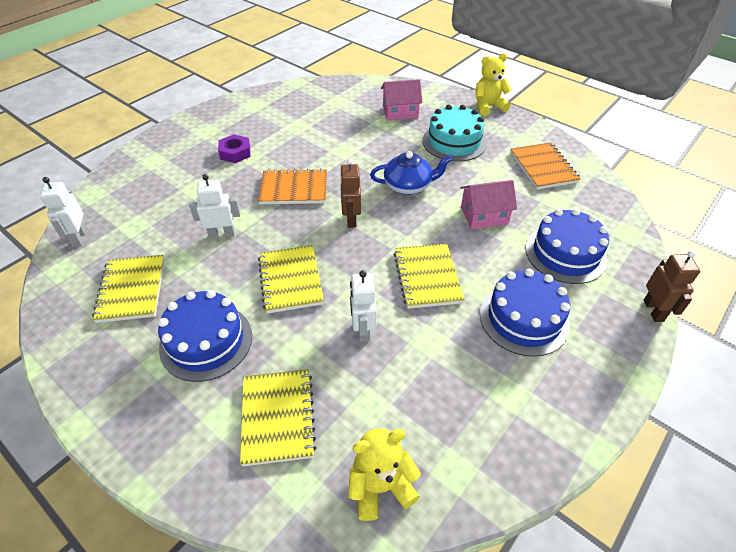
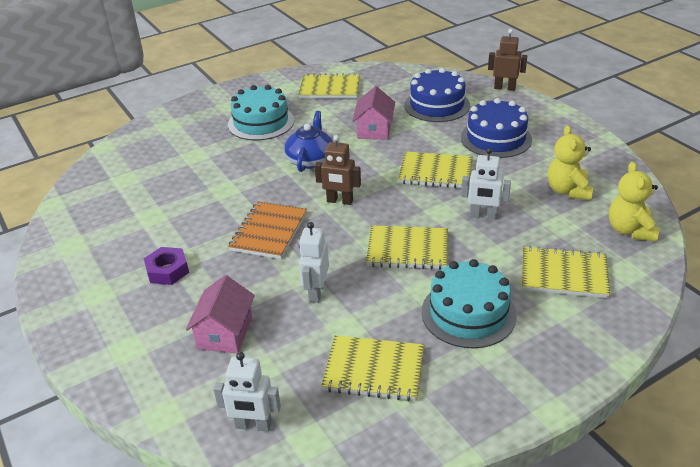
camera: 70 degrees left, 10 degrees down
(206, 341) = (468, 313): blue cake -> turquoise cake
(400, 112) = (184, 143): pink house -> pink house (225, 333)
(488, 106) = (219, 93): yellow teddy bear -> yellow teddy bear (568, 191)
(543, 167) = (329, 88): orange notebook -> yellow notebook

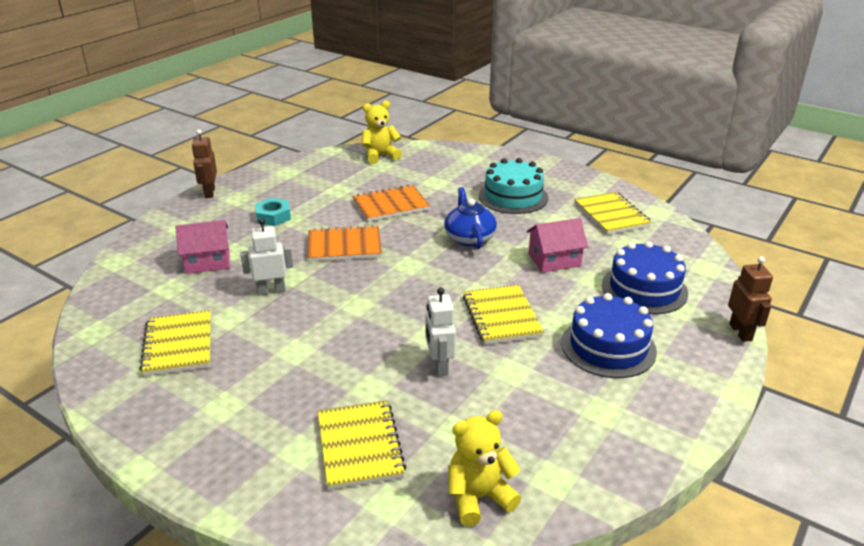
camera: 65 degrees right, 5 degrees down
(167, 270) = (273, 216): purple nut -> turquoise nut
(215, 190) = (390, 205): none -> orange notebook
(253, 425) = (109, 301): white robot -> none
(310, 160) = (469, 238): blue teapot -> blue teapot turned 90 degrees counterclockwise
(340, 201) = (411, 270): brown robot -> brown robot (209, 193)
(407, 250) = (354, 327): yellow notebook -> none
(468, 313) = (270, 386): turquoise cake -> none
(568, 191) = (533, 426): yellow teddy bear -> yellow teddy bear (380, 156)

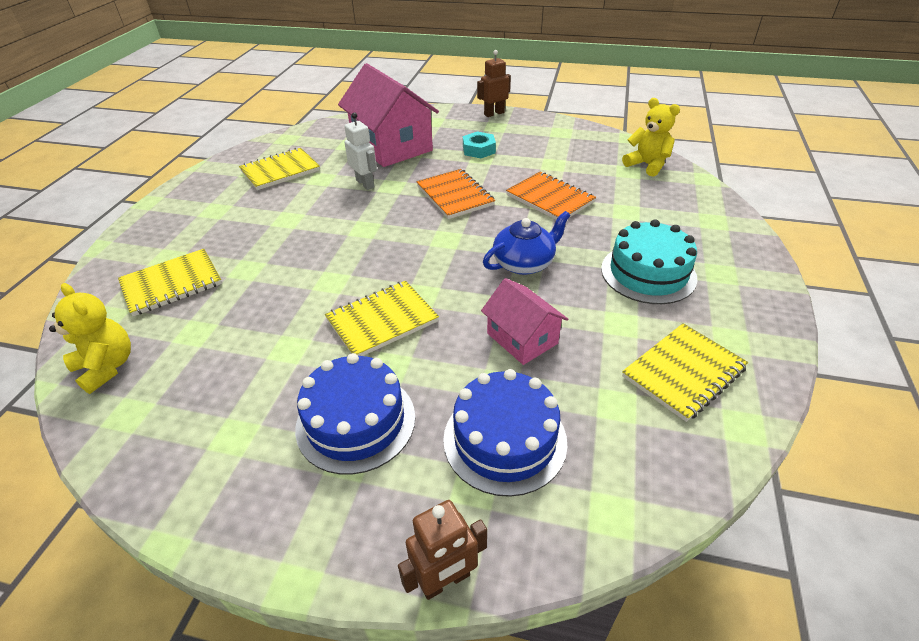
camera: 70 degrees right, 10 degrees up
(208, 261) = (392, 146): pink house -> pink house, size x1.86
(439, 366) = (286, 299): white robot -> none

